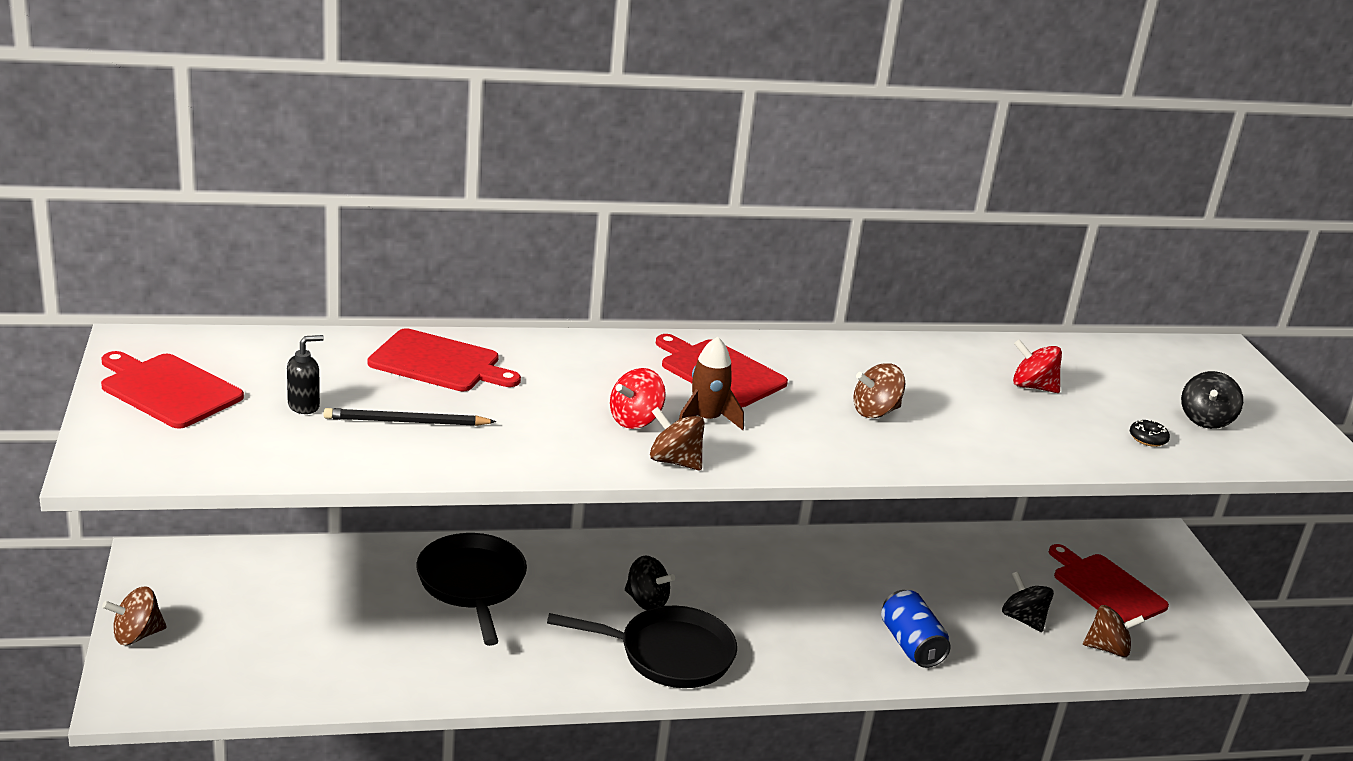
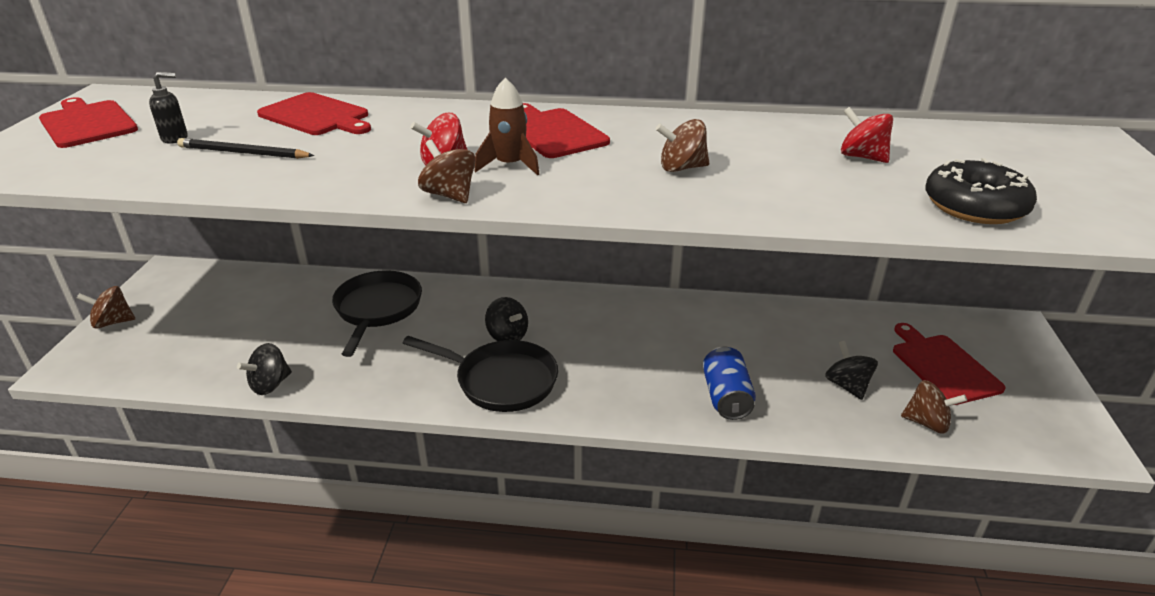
camera: 20 degrees right, 5 degrees up
(1148, 438) = (974, 206): black donut -> black donut, size x2.36
(1205, 420) = (1052, 194): black spinning top -> black spinning top (270, 385)

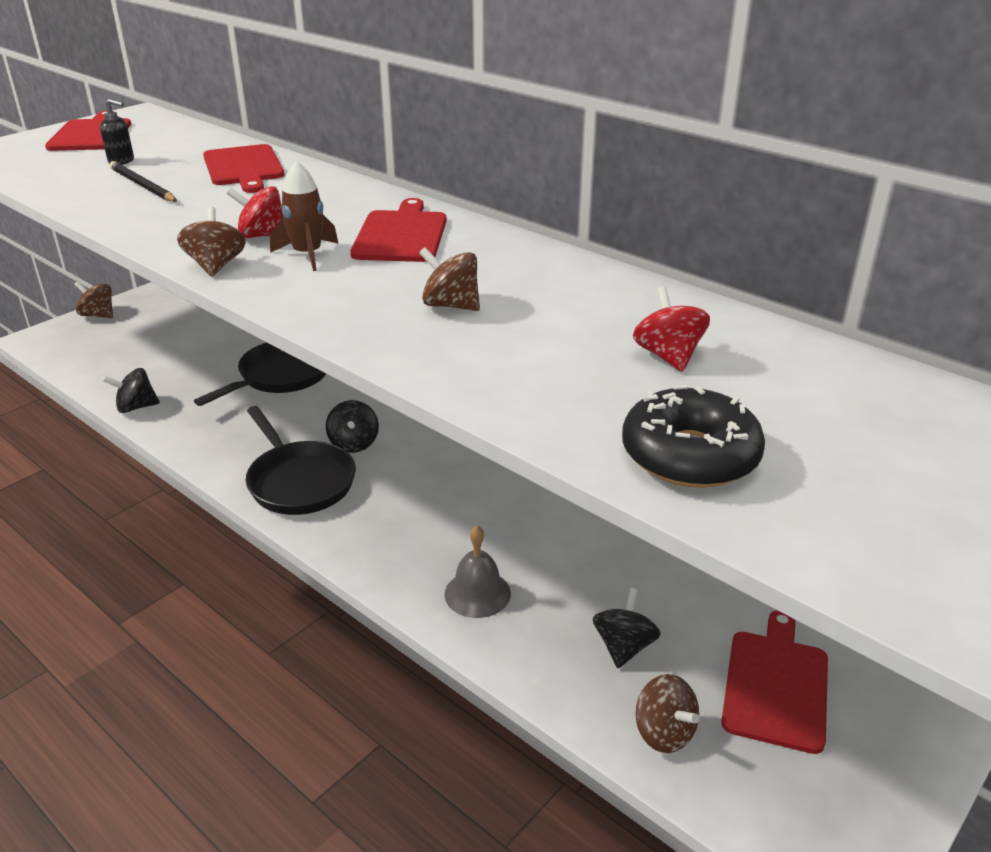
camera: 35 degrees right, 0 degrees up
(726, 397) = (477, 593): blue can -> grey bell

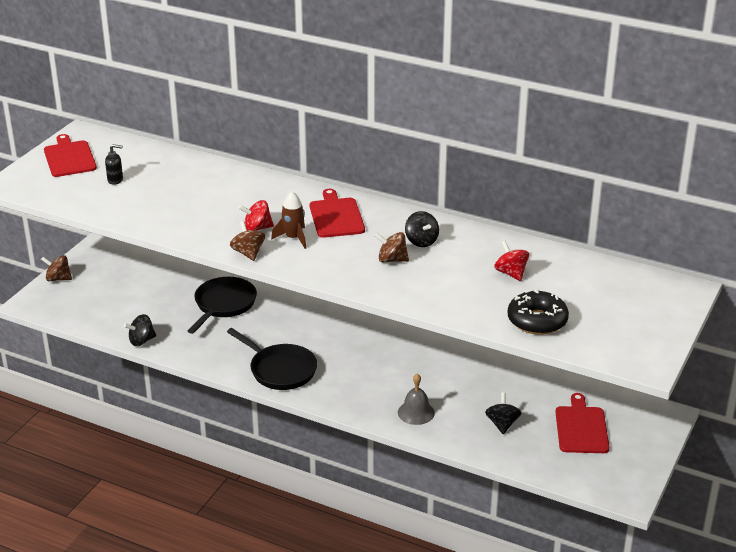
camera: 15 degrees left, 0 degrees up
(142, 186) = (149, 199): black pencil -> none
(244, 167) = (201, 175): red cutting board -> none
(354, 443) = (299, 341): black spinning top -> black spinning top (421, 241)
(664, 732) = (534, 457): brown spinning top -> none

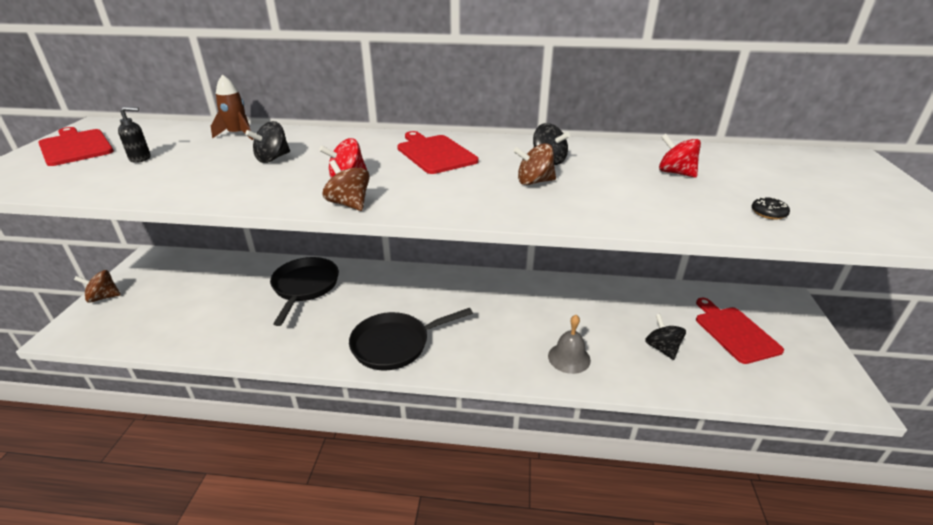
camera: 20 degrees left, 0 degrees up
(141, 341) = (218, 348): black spinning top -> black spinning top (272, 158)
(280, 370) = (395, 344): black pan -> black pan turned 135 degrees clockwise
(293, 238) = (399, 180): brown rocket -> brown rocket (238, 134)
(537, 321) = (768, 213): black donut -> black donut, size x0.42

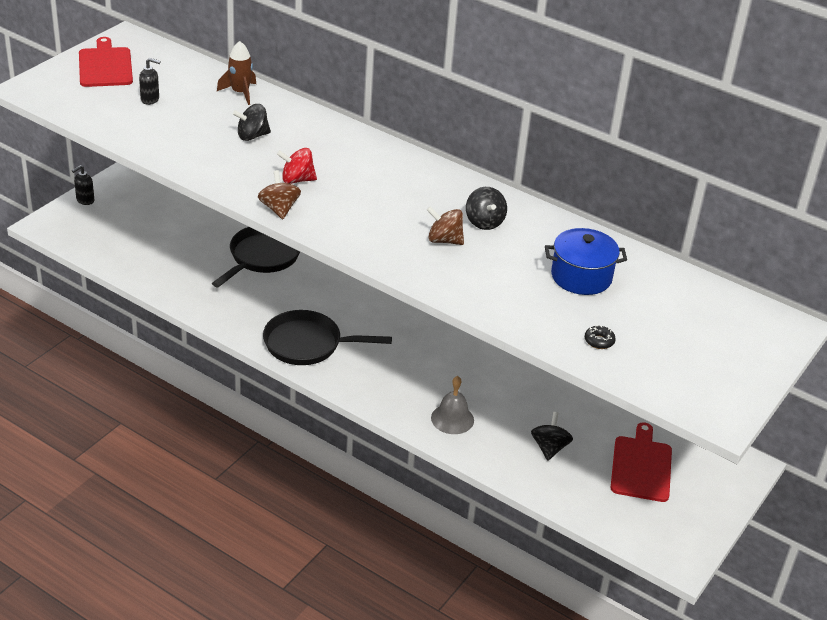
camera: 25 degrees right, 5 degrees up
(103, 297) = (85, 200): brown spinning top -> black soap dispenser
(435, 153) = (392, 178): red cutting board -> none
(675, 173) = (581, 277): red spinning top -> blue pot

